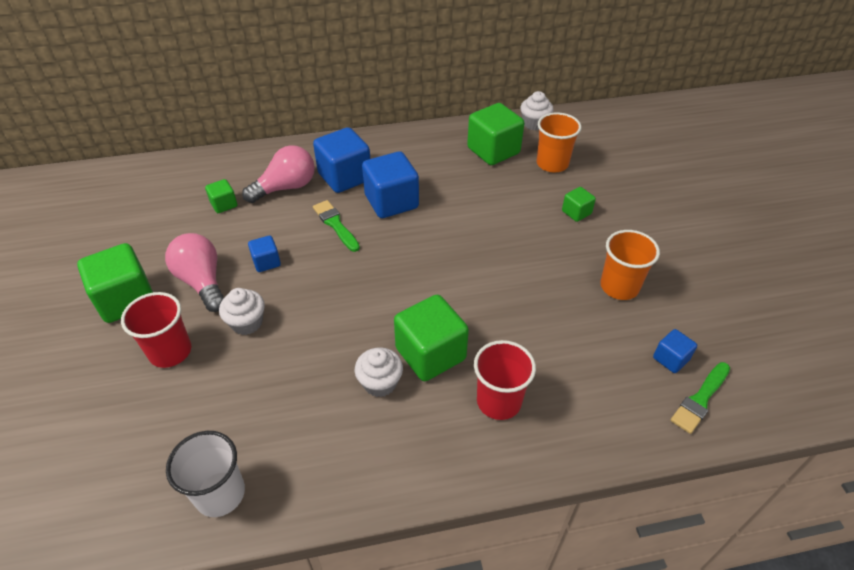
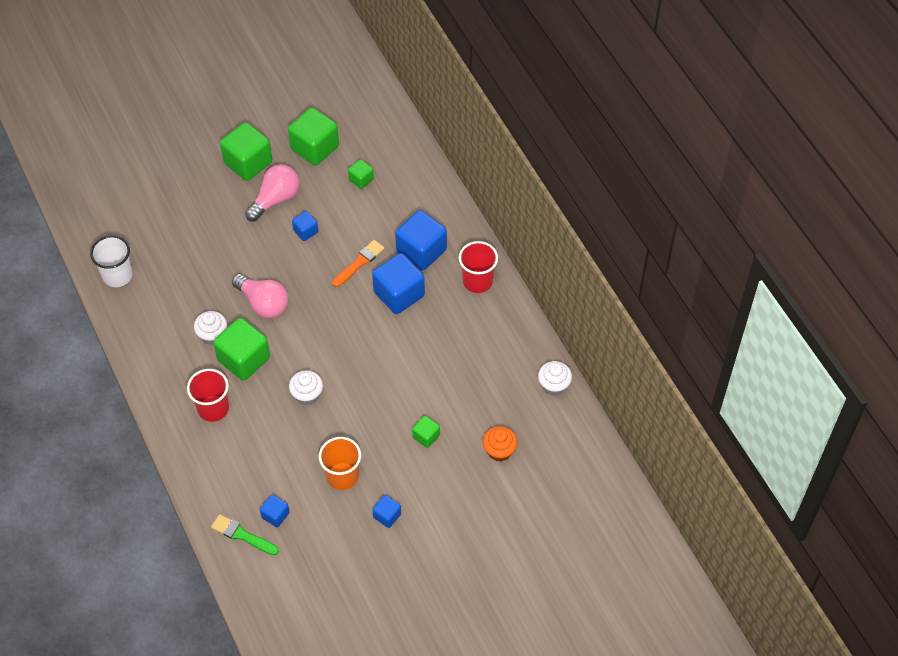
camera: 75 degrees right, 10 degrees up
(170, 351) = (210, 207): red cup -> red cup (477, 281)
(247, 323) = (245, 241): white cupcake -> white cupcake (307, 395)
(286, 187) = (394, 214): pink light bulb -> pink light bulb (263, 303)
(335, 224) = (359, 262): green brush -> orange brush
(493, 151) = (496, 357): green cube -> green cube (315, 148)
(552, 164) = (492, 409): orange cup -> none
(600, 167) = (499, 450): none -> orange cupcake
(673, 258) = (387, 516): none -> blue cube

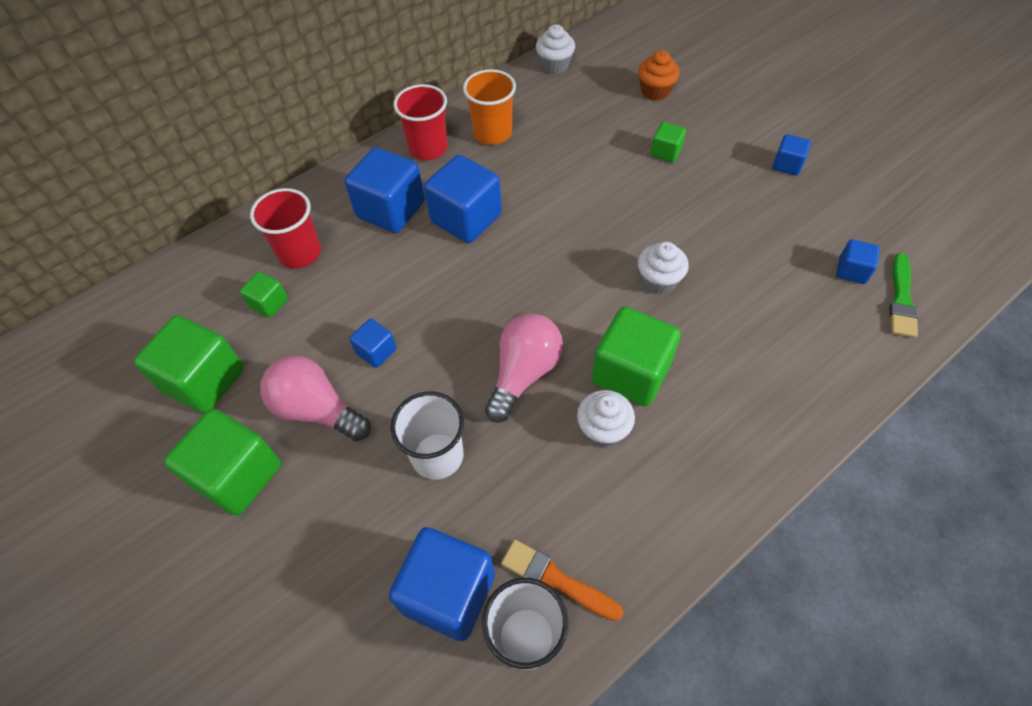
camera: 100 degrees left, 0 degrees up
(151, 247) = (448, 593): none -> blue cube
(213, 408) = (731, 390): red cup -> red cup (300, 253)
(226, 252) = (437, 456): none -> white cup
(342, 476) = (759, 216): orange cup -> orange cup (492, 133)
(359, 262) = (423, 272): orange brush -> orange brush (555, 579)

